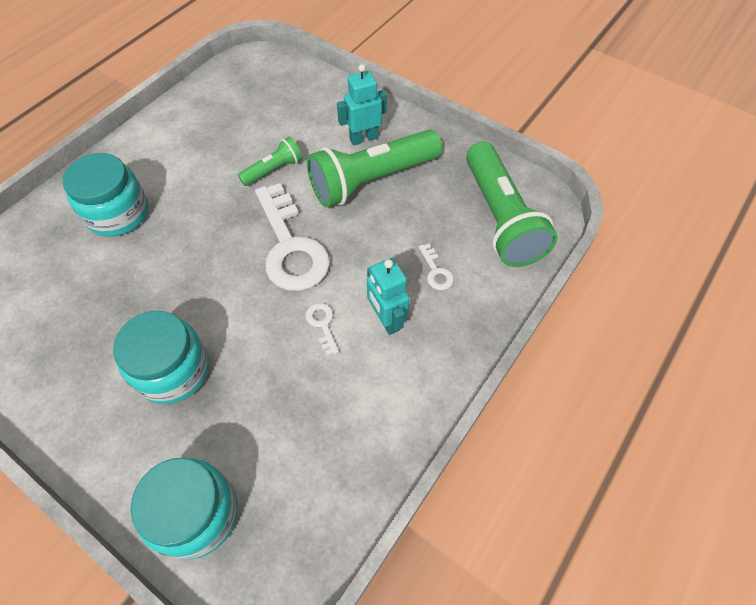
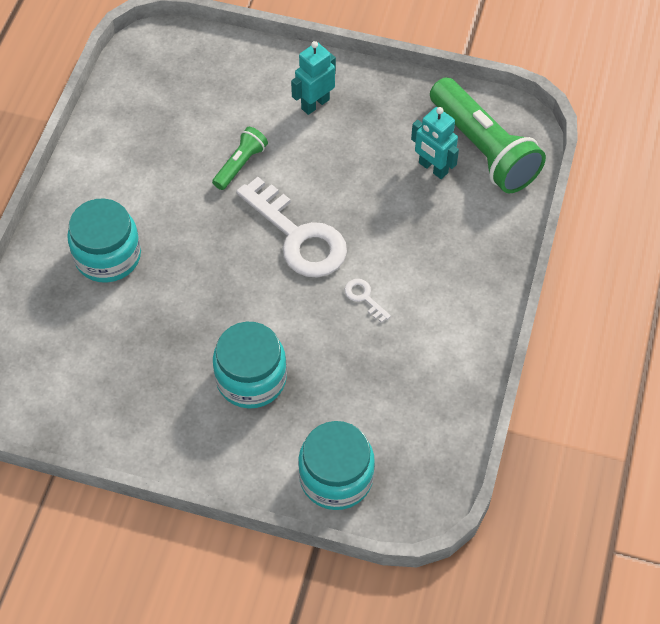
camera: 20 degrees left, 0 degrees up
(371, 180) = (344, 146): green flashlight -> none
(386, 320) = (419, 276): turquoise robot -> turquoise robot (433, 168)
(436, 271) = (445, 218): white key -> none

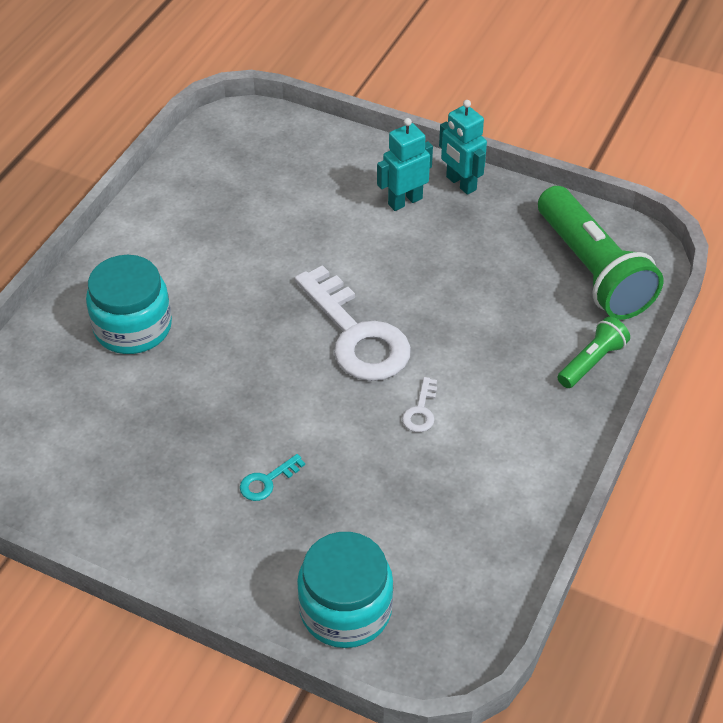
camera: 10 degrees right, 10 degrees down
(240, 164) = (306, 252): green flashlight -> green flashlight (592, 362)
(251, 378) = (267, 481): turquoise jar -> turquoise key
(364, 298) = (421, 411): white key -> white key turned 135 degrees counterclockwise
(433, 168) = (529, 283): turquoise robot -> turquoise robot (461, 183)

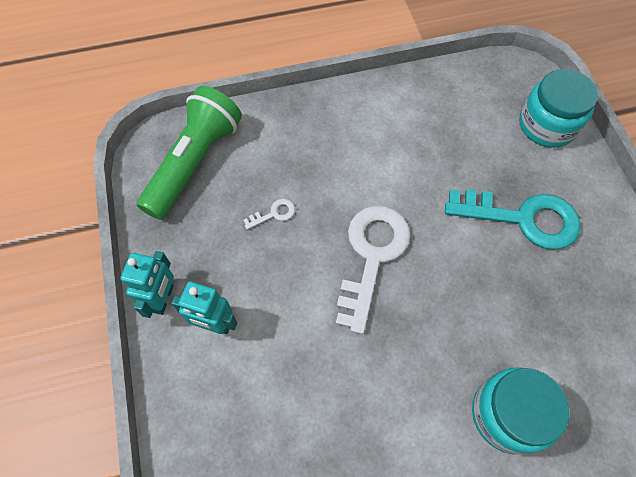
camera: 130 degrees left, 15 degrees up
(267, 481) = (523, 218): turquoise key -> turquoise key, size x2.46
(421, 411) = (395, 178): white key -> white key (274, 214)
(592, 362) = (276, 119): green flashlight -> none

